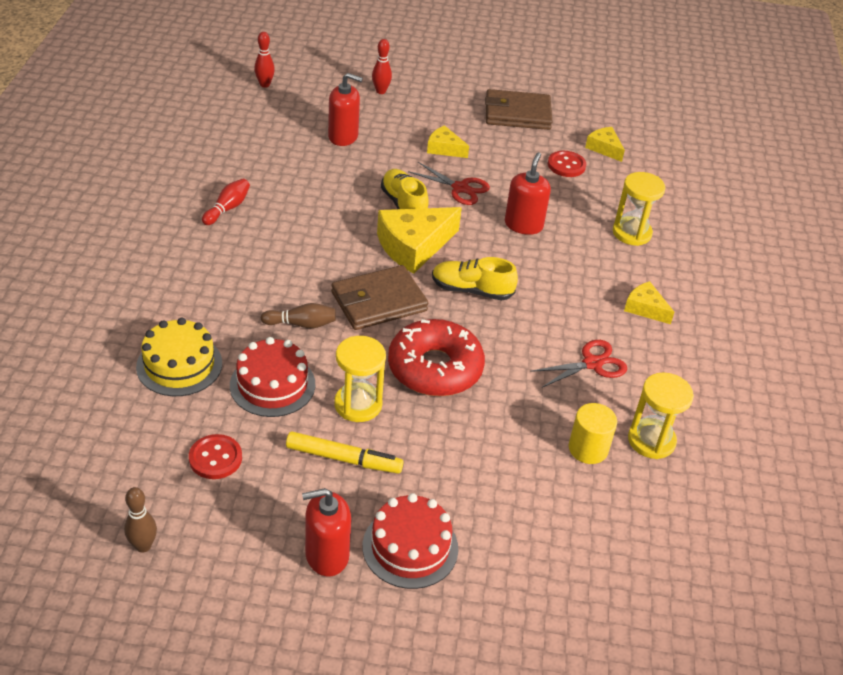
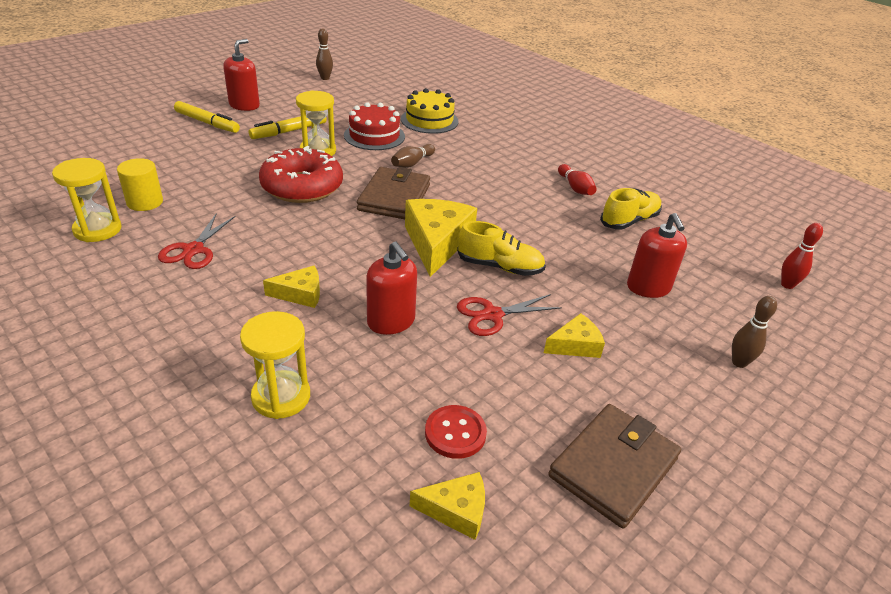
camera: 130 degrees right, 5 degrees down
(215, 458) = (347, 106): red button -> none
(343, 136) = (648, 287): red soap dispenser -> red soap dispenser turned 60 degrees counterclockwise
(381, 91) = (739, 362): red bowling pin -> brown bowling pin
(410, 547) = (207, 123): red cake -> yellow marker
(471, 290) = (349, 241): yellow shoe -> yellow shoe (629, 221)
(645, 308) = (187, 322): yellow cheese -> yellow cheese (300, 294)

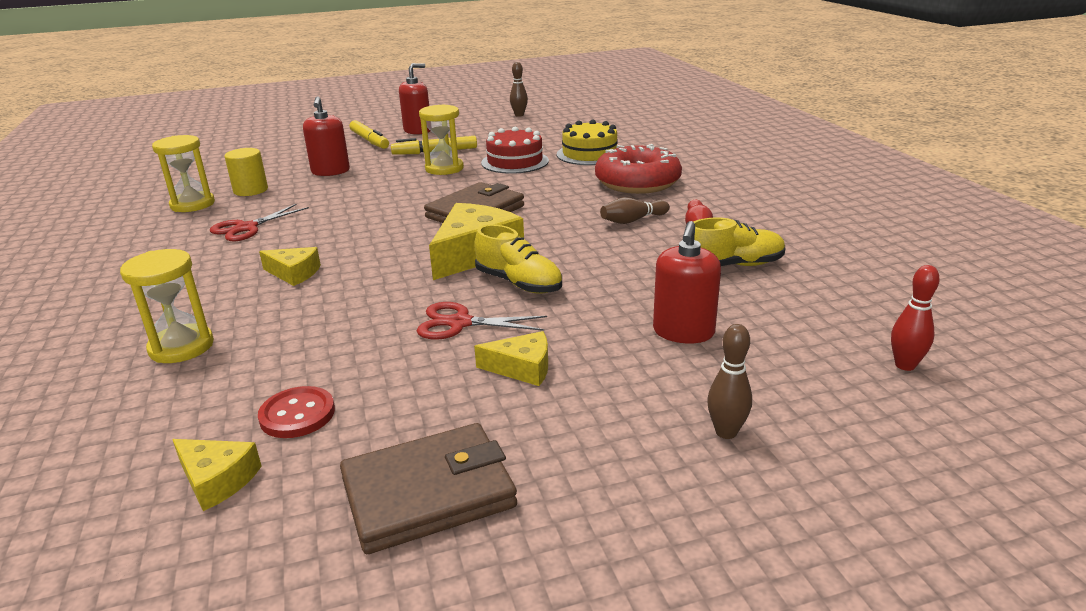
camera: 30 degrees right, 10 degrees down
(302, 187) = (396, 194): red donut -> red donut (637, 182)
(391, 321) = (349, 309): red soap dispenser -> red soap dispenser (330, 171)
(412, 163) = (528, 186): brown bowling pin -> brown bowling pin (632, 220)

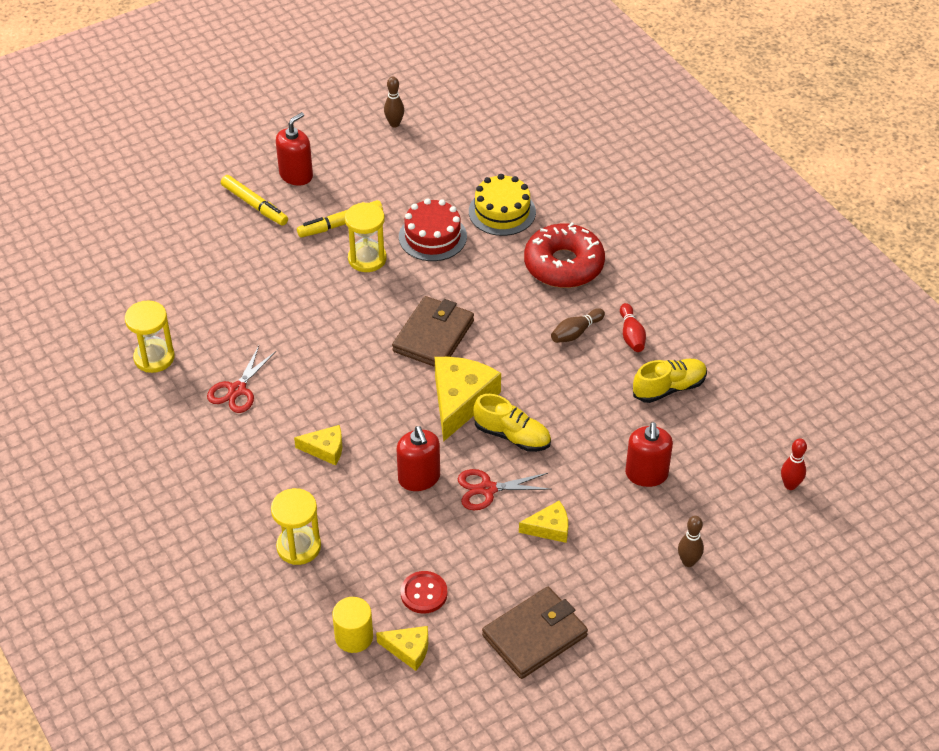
camera: 15 degrees left, 20 degrees up
(250, 190) = (194, 325): yellow cylinder -> yellow cylinder (354, 637)
(330, 171) = (252, 278): red soap dispenser -> red soap dispenser (419, 478)

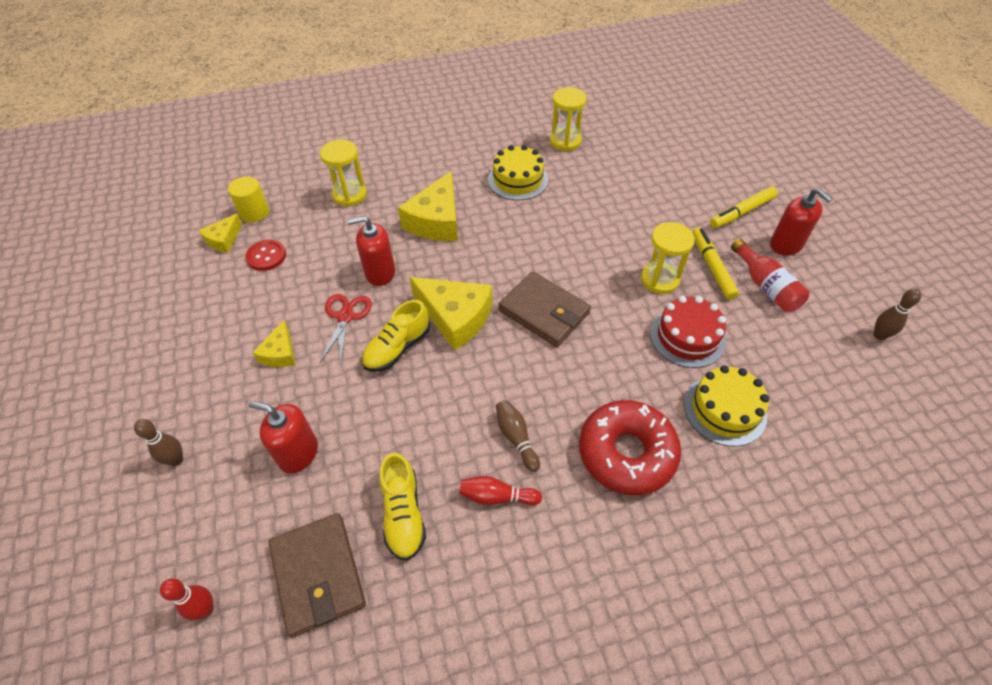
camera: 105 degrees right, 5 degrees up
(237, 390) = (518, 180): red scissors -> yellow cake
(325, 449) = (436, 220): yellow cheese -> yellow cheese, size x1.85
(356, 188) = (766, 286): none -> red bottle
(534, 635) = (183, 317): brown wallet -> brown wallet (318, 574)

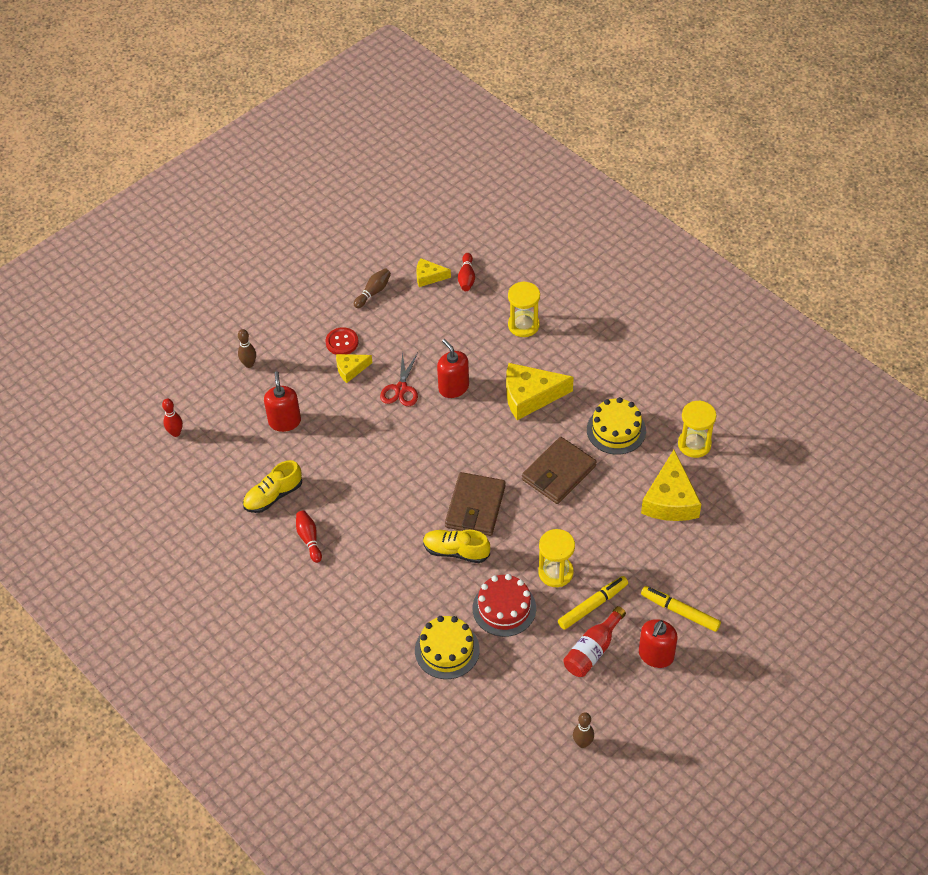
camera: 65 degrees right, 0 degrees up
(254, 212) = (466, 278): yellow cylinder -> red bowling pin
(266, 256) = (428, 311): red button -> red button (342, 342)
(318, 574) = (218, 473): brown wallet -> brown wallet (559, 473)
(345, 317) = (401, 389): red scissors -> red scissors turned 120 degrees clockwise
(397, 348) = (391, 432): yellow shoe -> yellow shoe (456, 551)
(455, 317) = (438, 454): yellow cheese -> yellow cheese (670, 499)
(516, 438) = (356, 533): brown bowling pin -> brown bowling pin (373, 292)
(626, 453) = (378, 600): red donut -> none

